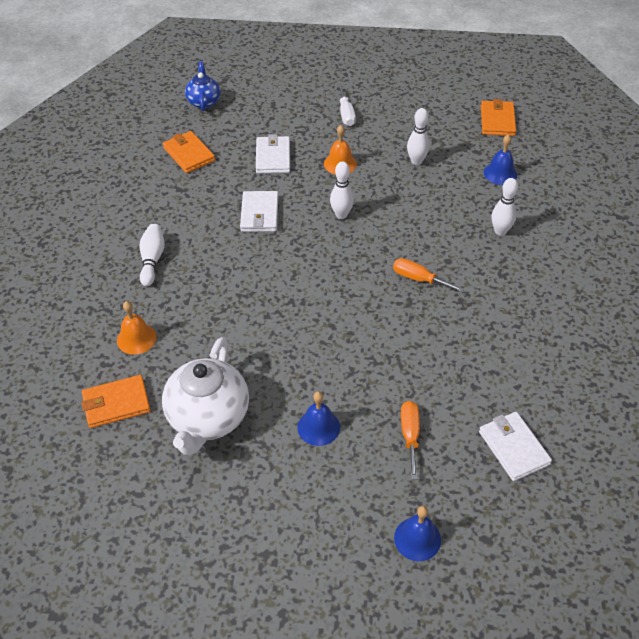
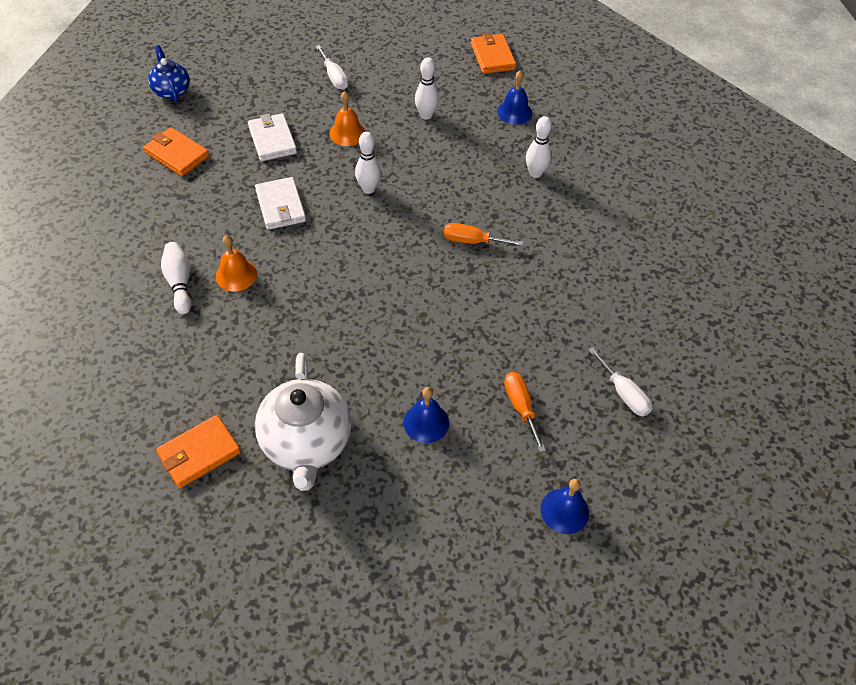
camera: 20 degrees left, 5 degrees up
(136, 338) = (194, 375): orange bell -> orange bell (236, 275)
(513, 448) = (624, 393): white wallet -> white screwdriver

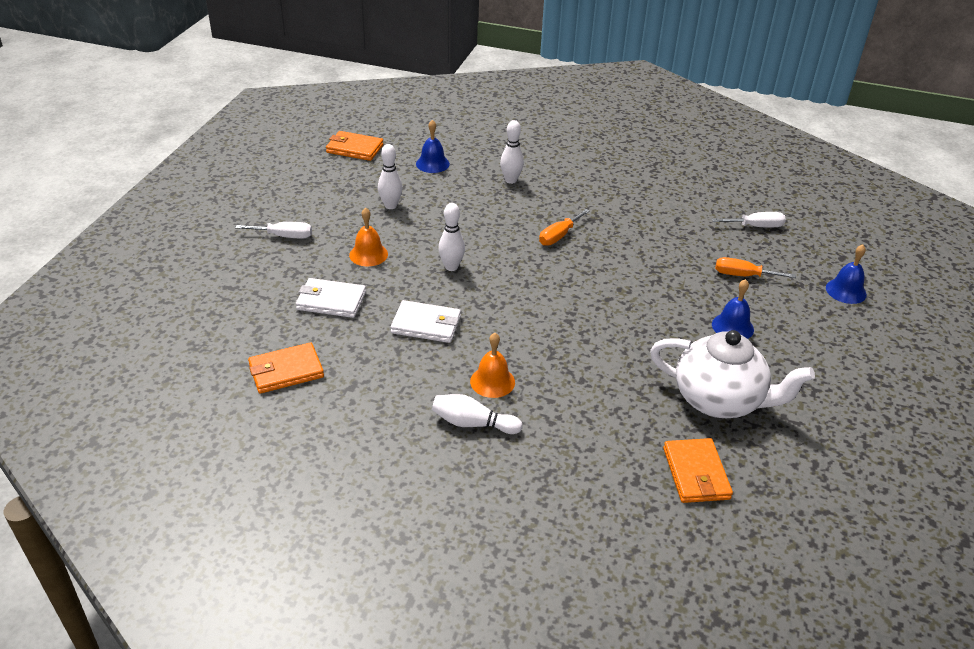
camera: 60 degrees left, 15 degrees down
(172, 91) = (181, 345): blue teapot -> none

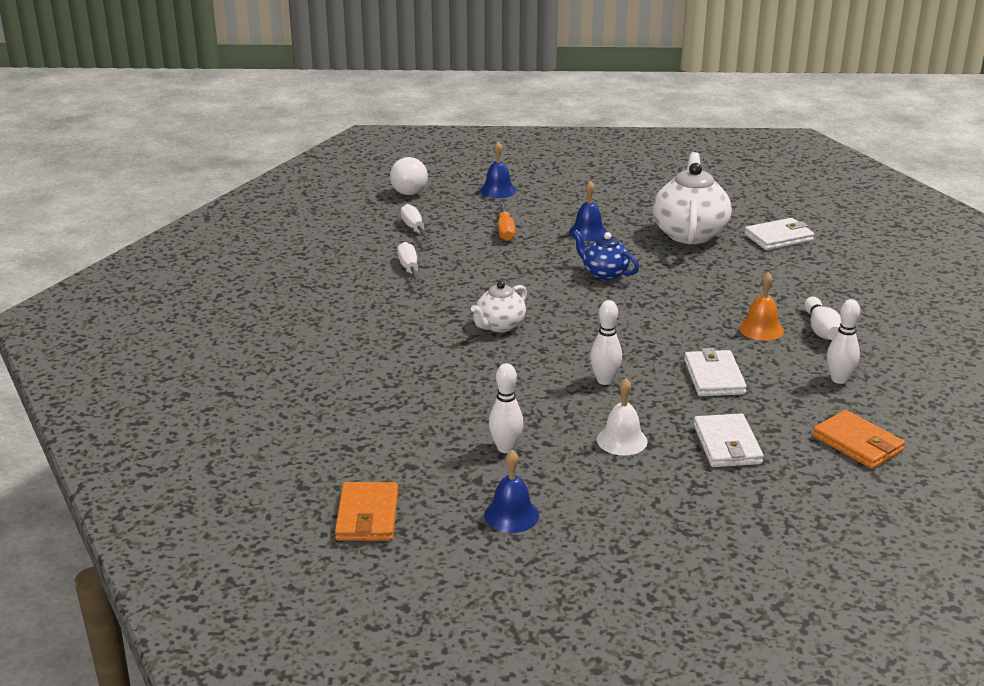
camera: 105 degrees left, 10 degrees down
(284, 236) = (631, 516): white screwdriver -> white screwdriver (409, 268)
(368, 254) = (622, 440): orange bell -> white bell
(432, 164) = (380, 437): blue bell -> blue bell (511, 515)
(511, 180) = (394, 372): white bowling pin -> white bowling pin (839, 379)
(559, 236) = (499, 326): orange screwdriver -> white teapot
(636, 314) = (604, 273): none -> blue teapot
(696, 473) = (778, 237): orange wallet -> white wallet
(839, 236) = (409, 193): none -> white ball

